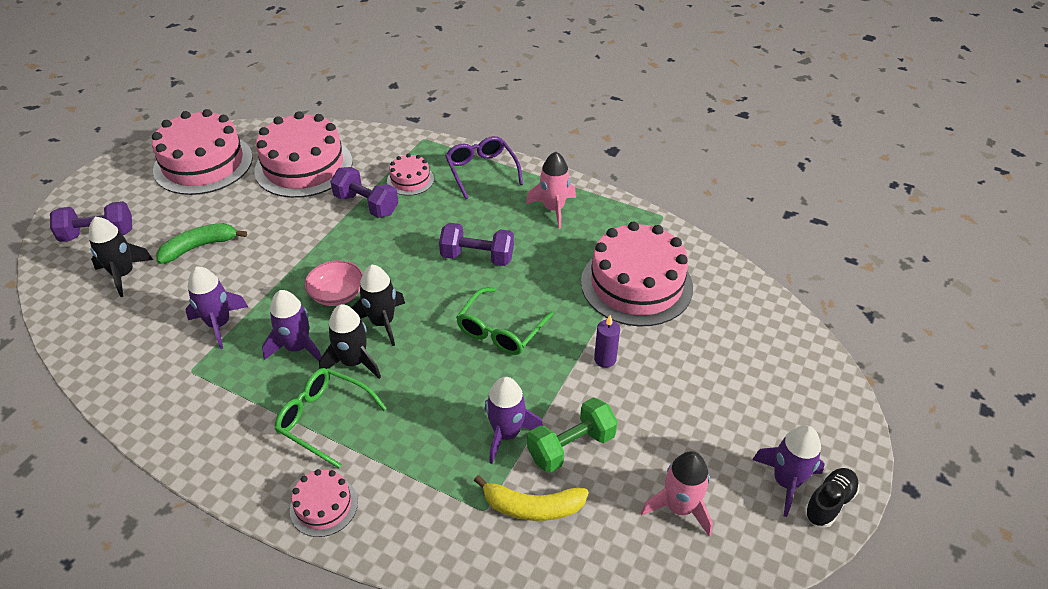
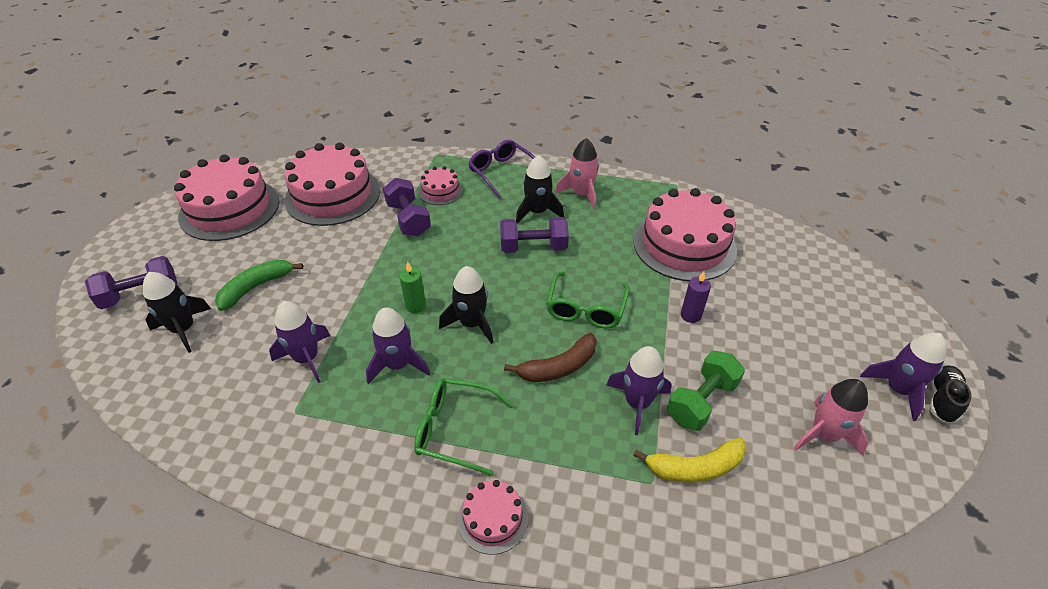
camera: 15 degrees left, 0 degrees up
(337, 294) = (415, 306): pink bowl -> green candle
(354, 362) = (460, 367): black rocket -> black rocket (537, 212)
(366, 205) = (408, 219): purple dumbbell -> purple dumbbell turned 45 degrees clockwise
(446, 382) = (558, 367): none -> brown banana

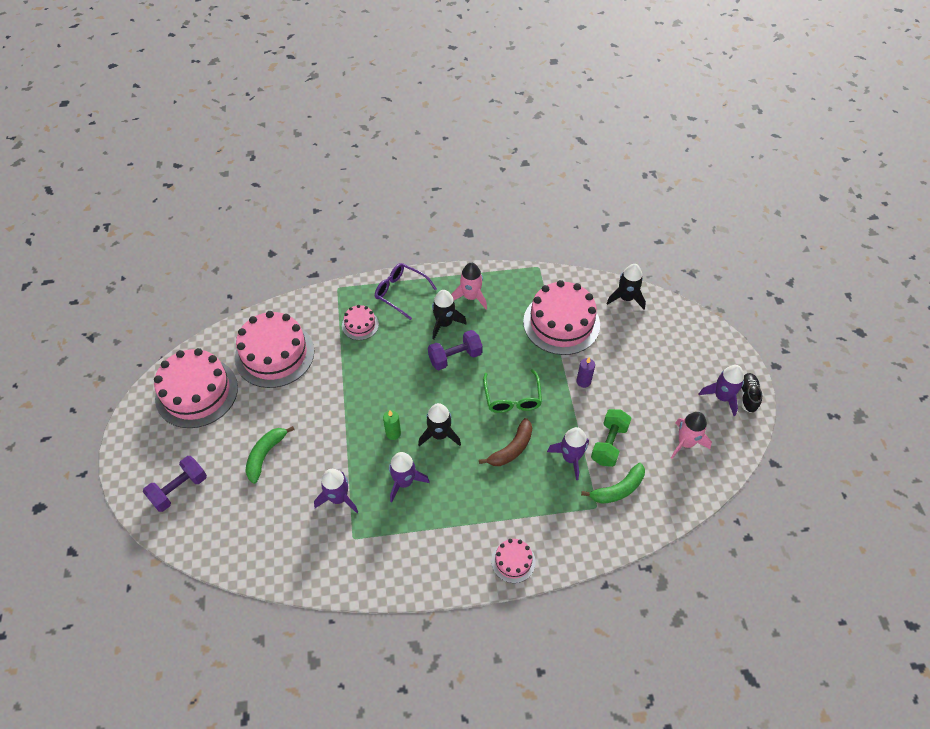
camera: 20 degrees left, 10 degrees up
(184, 329) = (233, 506): black rocket -> black rocket (626, 298)
(408, 219) = (349, 359): purple dumbbell -> none
(455, 429) = (464, 514): green glasses -> none
(695, 468) = (618, 489): yellow banana -> green banana

